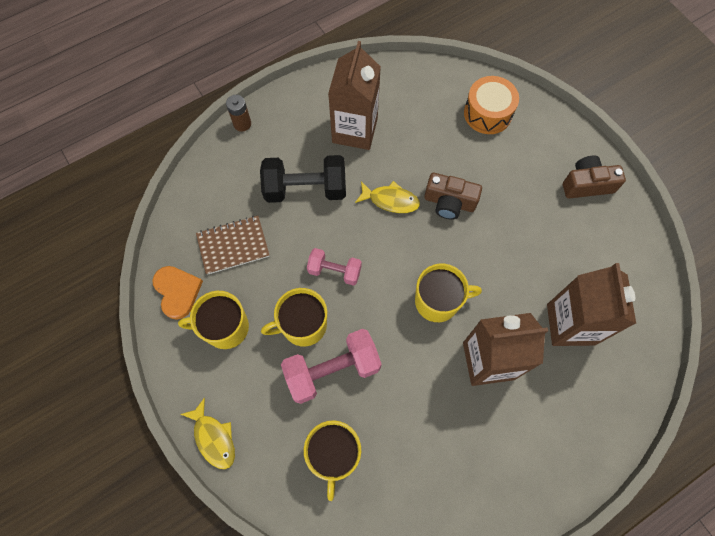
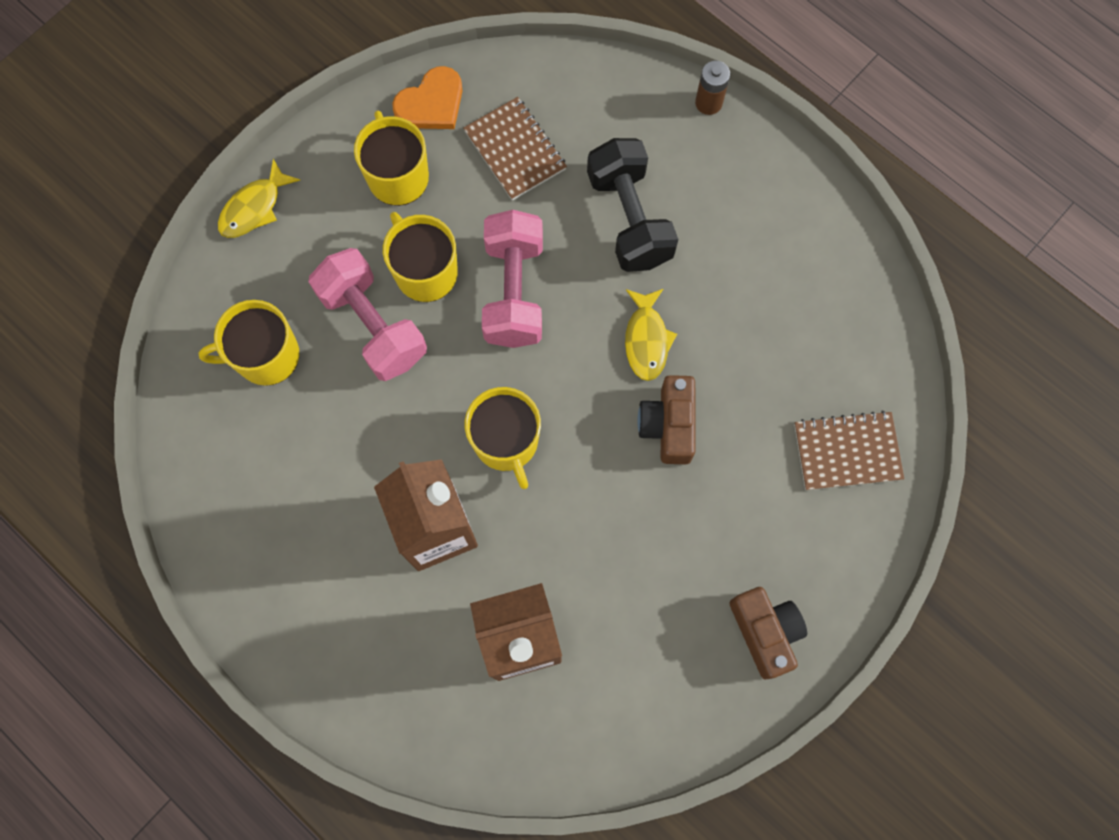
camera: 75 degrees right, 5 degrees up
(334, 271) = (514, 291): pink dumbbell -> pink dumbbell, size x1.68
(355, 130) = (749, 260): brown carton -> none
(487, 113) = (847, 452): orange drum -> brown notebook

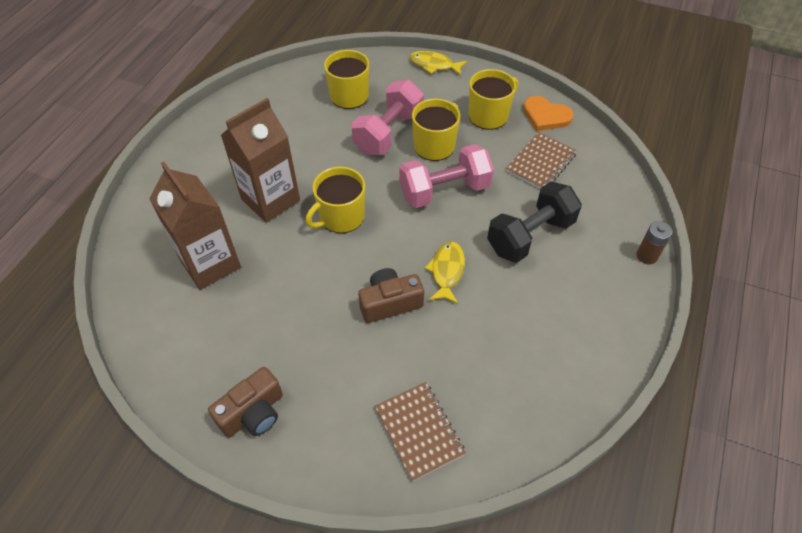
camera: 70 degrees right, 20 degrees down
(646, 339) = (447, 271): yellow fish -> yellow fish turned 120 degrees clockwise

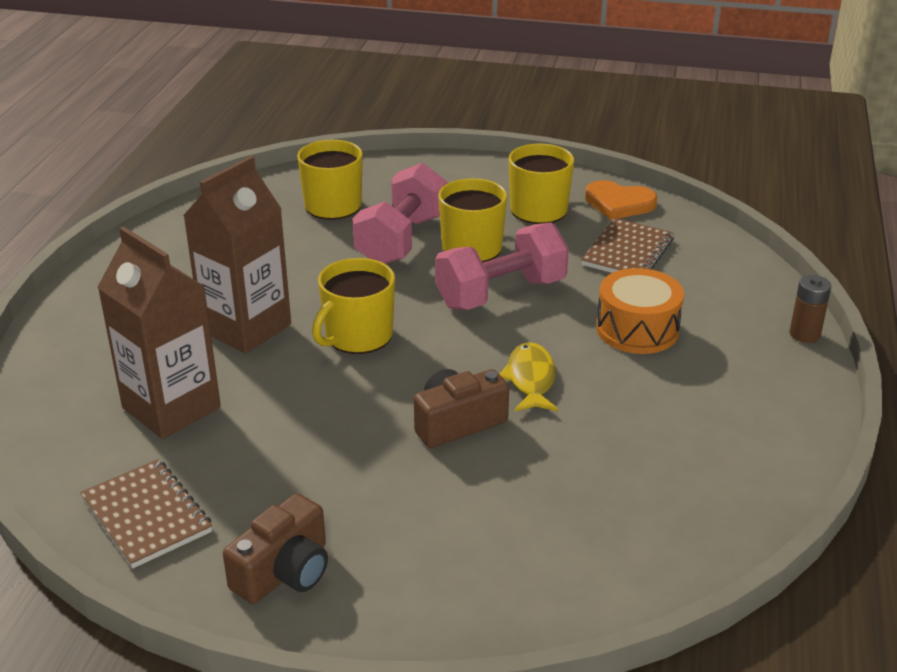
camera: 10 degrees left, 20 degrees down
(419, 431) = (543, 561): brown notebook -> brown notebook (146, 516)
(434, 65) = (446, 164): yellow fish -> none
(530, 236) = (637, 329): black dumbbell -> orange drum

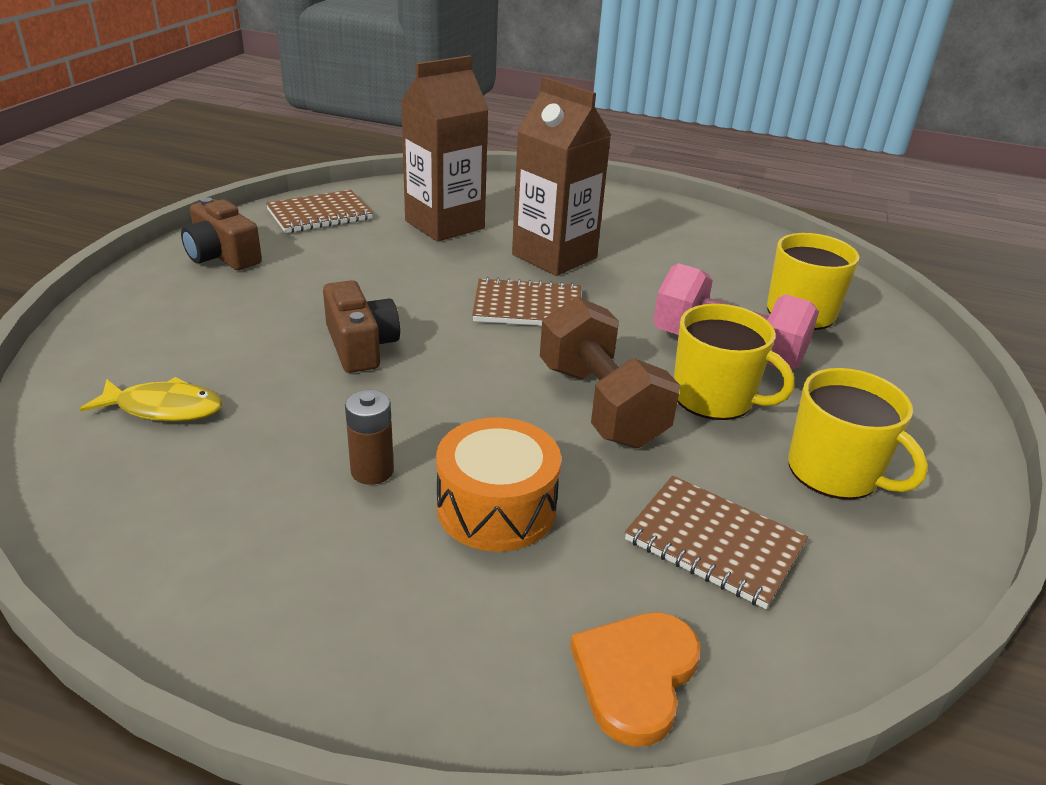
camera: 95 degrees right, 0 degrees up
(357, 336) = (527, 307): yellow mug -> brown notebook
(501, 293) = (600, 405): pink dumbbell -> brown dumbbell
(530, 379) = (415, 400): yellow fish -> yellow fish (164, 408)
(619, 203) = (883, 567): orange heart -> orange heart (635, 676)
(804, 334) = (434, 718): brown battery -> brown battery (372, 471)

